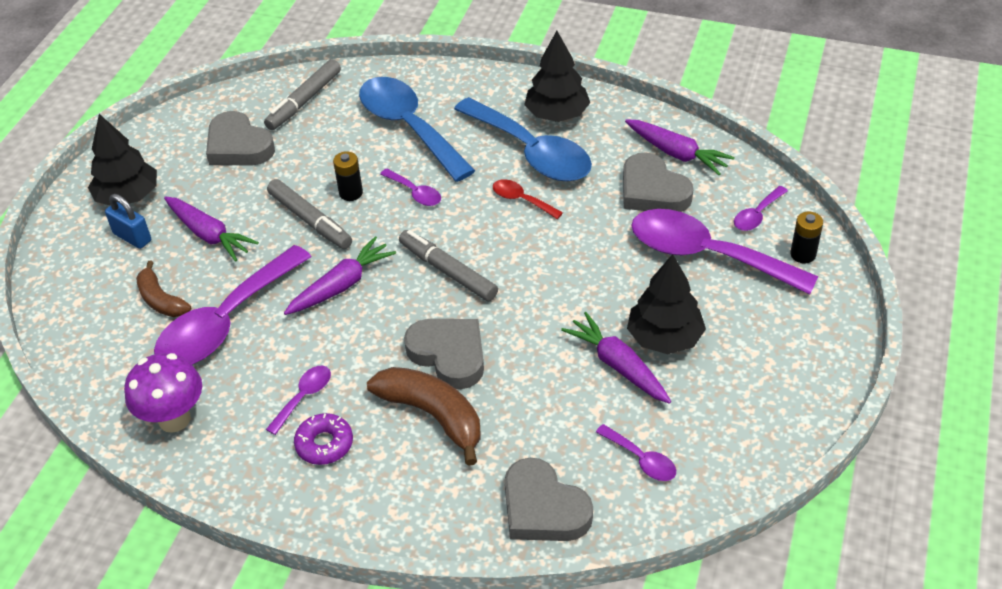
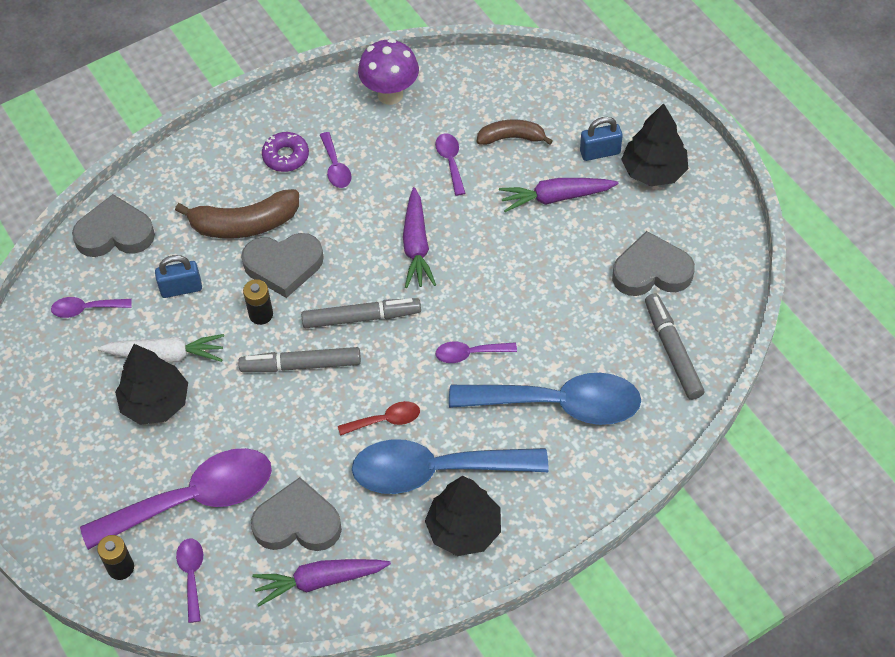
camera: 130 degrees right, 10 degrees up
(225, 322) = (450, 161): purple spoon -> purple spoon, size x0.44
(310, 220) = (507, 267): grey marker -> grey marker (301, 365)
(351, 193) = (513, 311): black battery -> black battery (261, 314)
(546, 407) = (181, 288): none -> blue padlock
(617, 365) = (166, 355): purple carrot -> white carrot

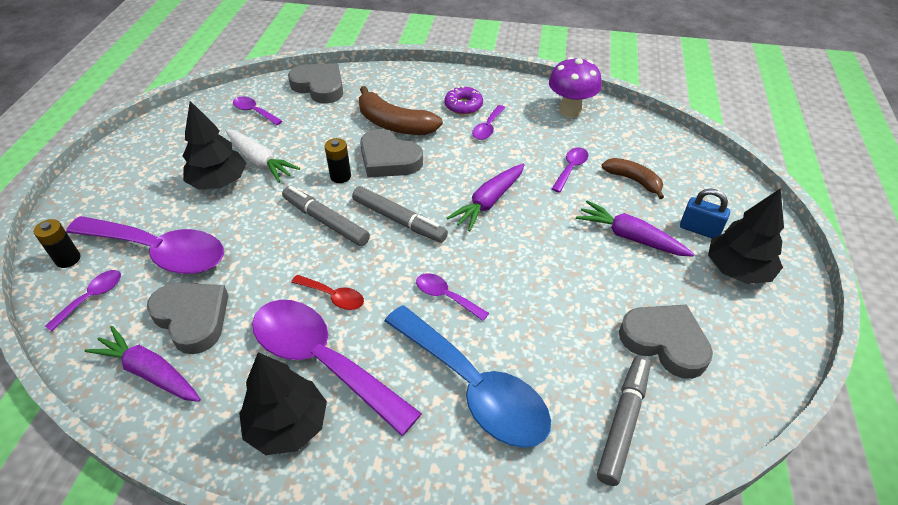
camera: 40 degrees right, 10 degrees down
(181, 288) = (315, 134): blue padlock -> none
(434, 471) = (322, 360): blue spoon -> purple spoon

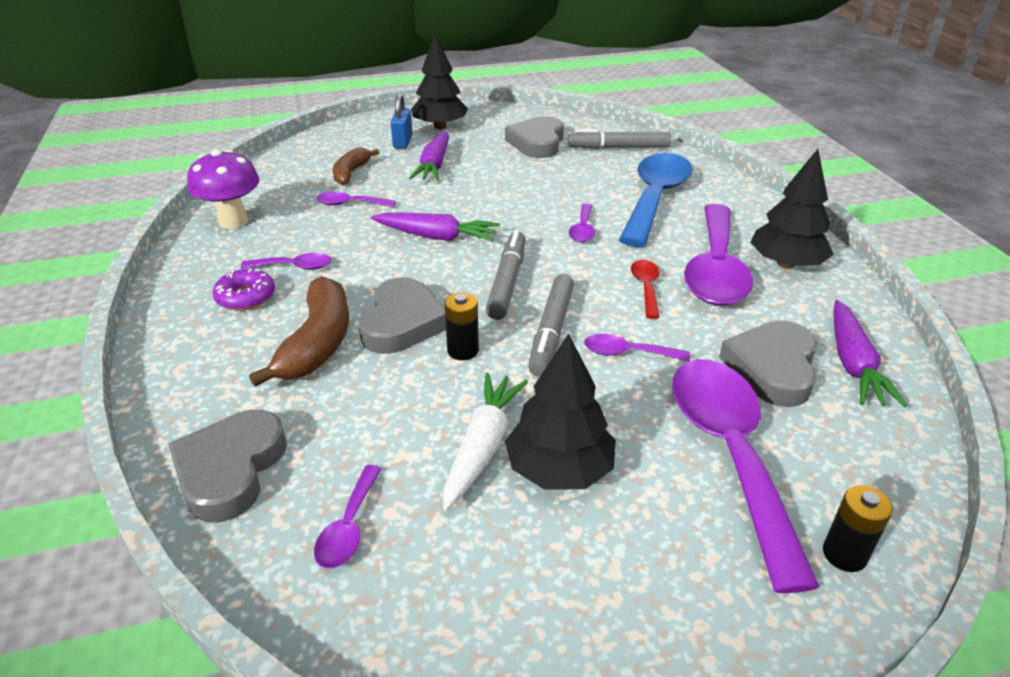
camera: 115 degrees left, 10 degrees down
(92, 297) = (852, 474): purple spoon -> purple spoon (627, 353)

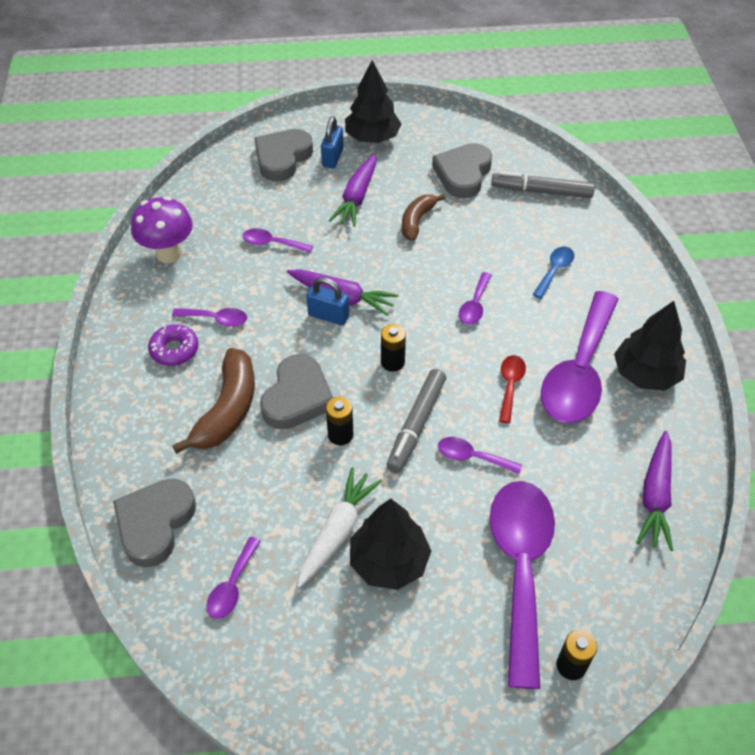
camera: 10 degrees right, 15 degrees up
(351, 173) = (278, 199): brown banana -> brown banana (417, 221)
(424, 252) = (328, 316): none -> blue padlock
(507, 282) = (392, 362): grey marker -> black battery
(655, 198) = (554, 270): blue spoon -> blue spoon, size x0.44
(772, 368) = (586, 490): grey heart -> grey heart (282, 158)

